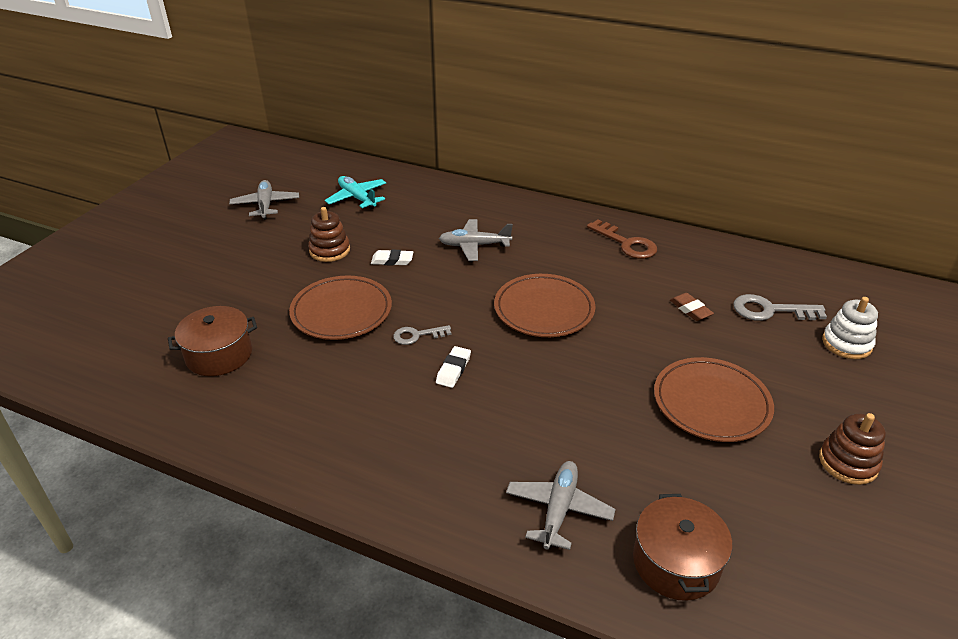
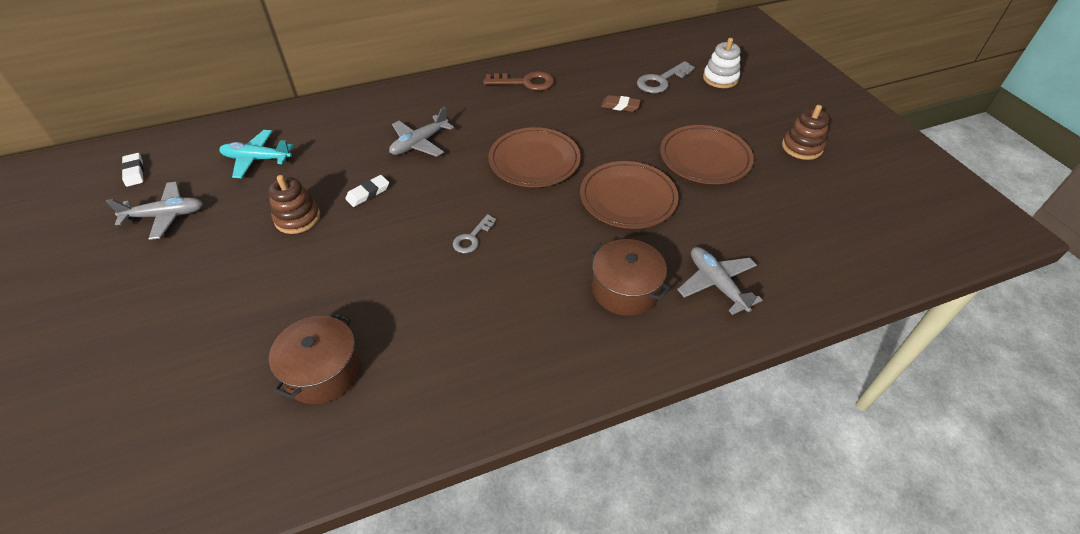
camera: 45 degrees left, 10 degrees up
(265, 205) = (166, 216): grey plane -> grey plane turned 135 degrees clockwise
(341, 312) = (384, 260): brown plate -> brown plate (628, 198)
(453, 369) = (533, 244): white eraser -> white eraser (134, 172)
(676, 562) = (805, 264): brown pot -> brown pot (625, 289)

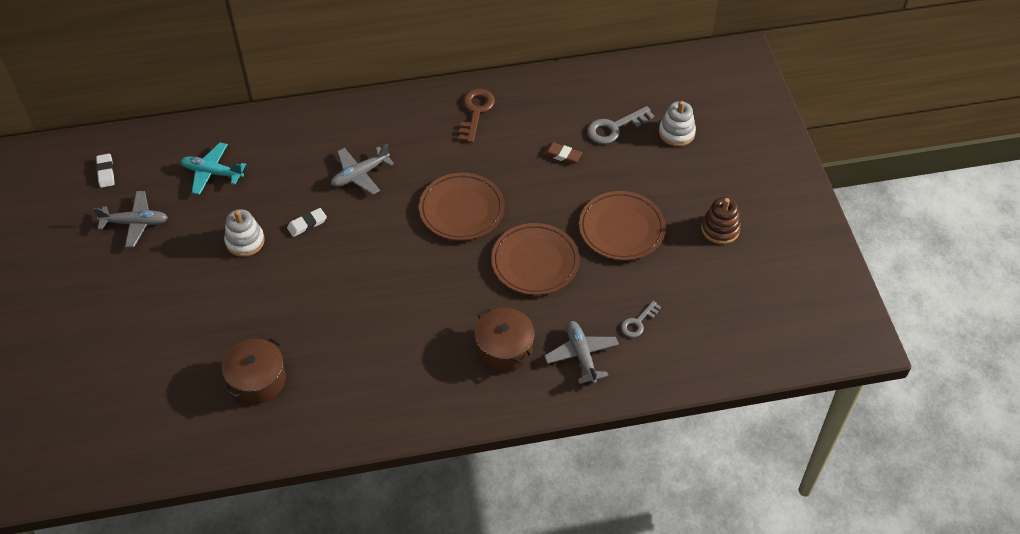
camera: 10 degrees right, 5 degrees up
(297, 218) = (245, 241): brown stacking toy -> white stacking toy
(472, 237) = (389, 282): grey key -> grey key (638, 322)
(525, 82) = (476, 112): brown key -> brown key turned 90 degrees counterclockwise

